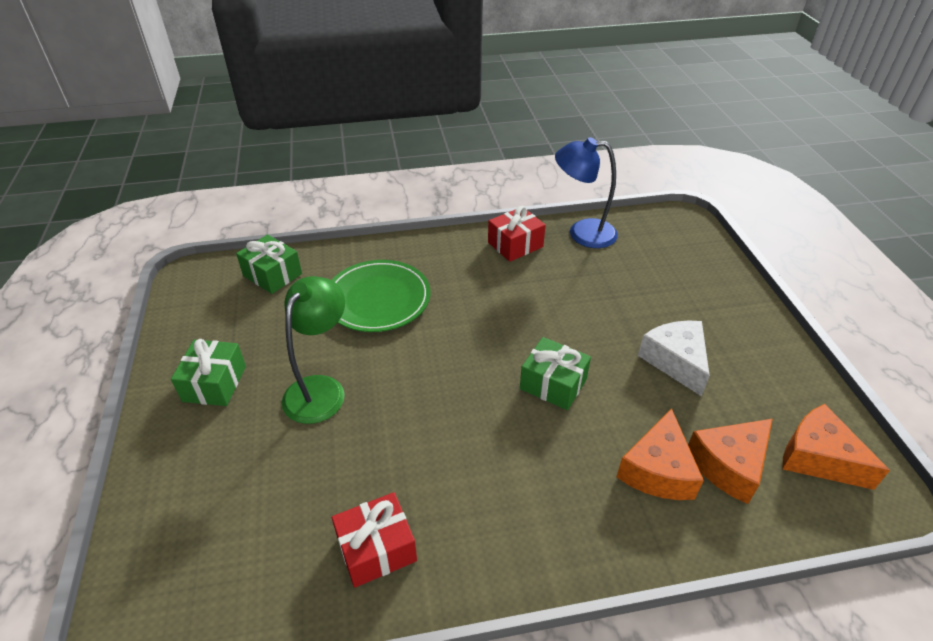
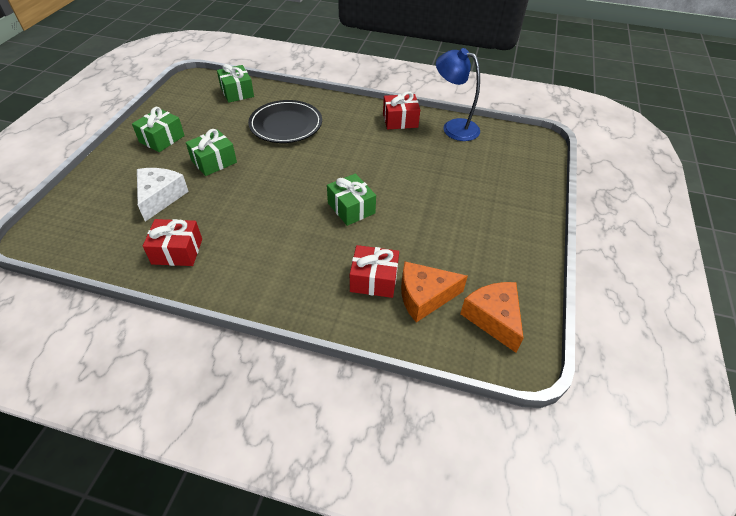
camera: 25 degrees right, 5 degrees up
(321, 389) = (214, 161): green lamp -> green gift
(378, 299) = (286, 125): green plate -> black plate
(657, 470) = (374, 280): orange cheese -> red gift
(675, 361) = (446, 225): white cheese -> white cheese (160, 197)

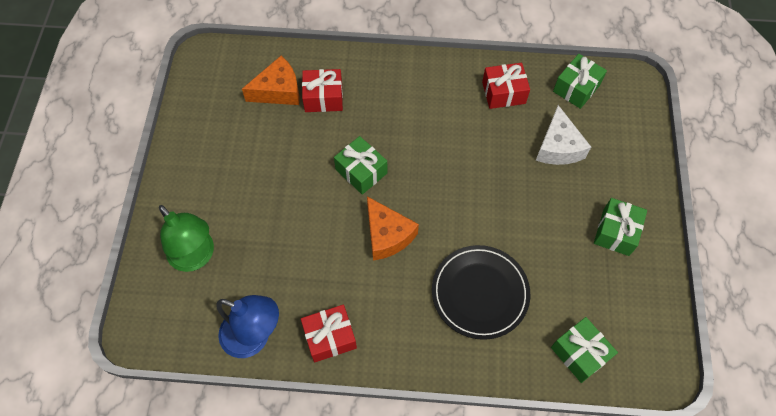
camera: 170 degrees right, 15 degrees up
(214, 161) = (533, 208): green gift -> green gift (576, 88)
(493, 318) = (221, 82): orange cheese -> orange cheese (387, 235)
(502, 174) = (196, 257): none -> green lamp

